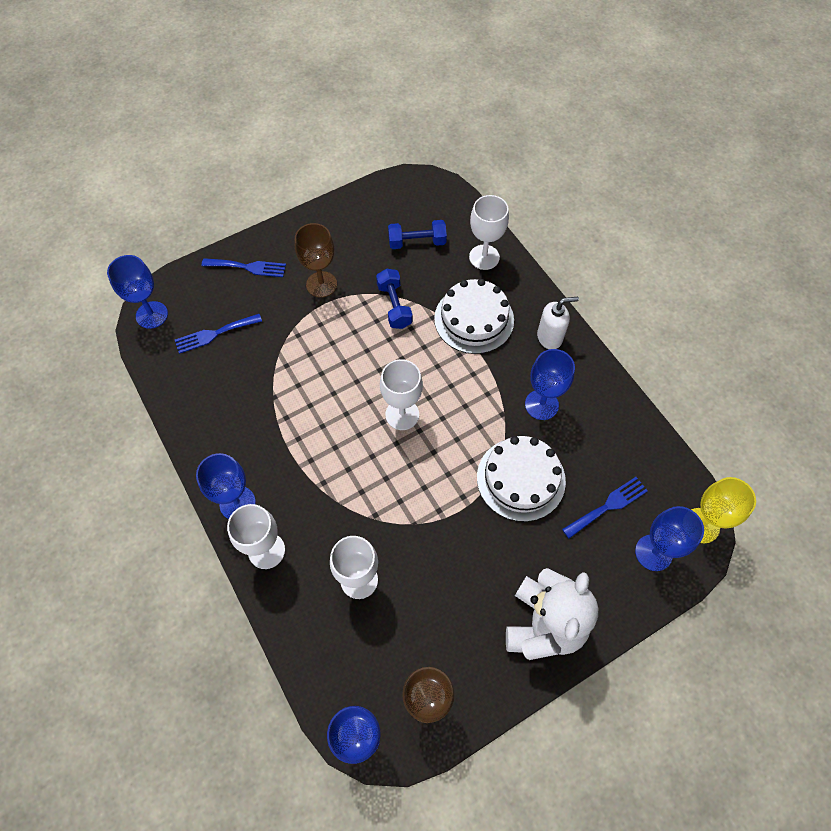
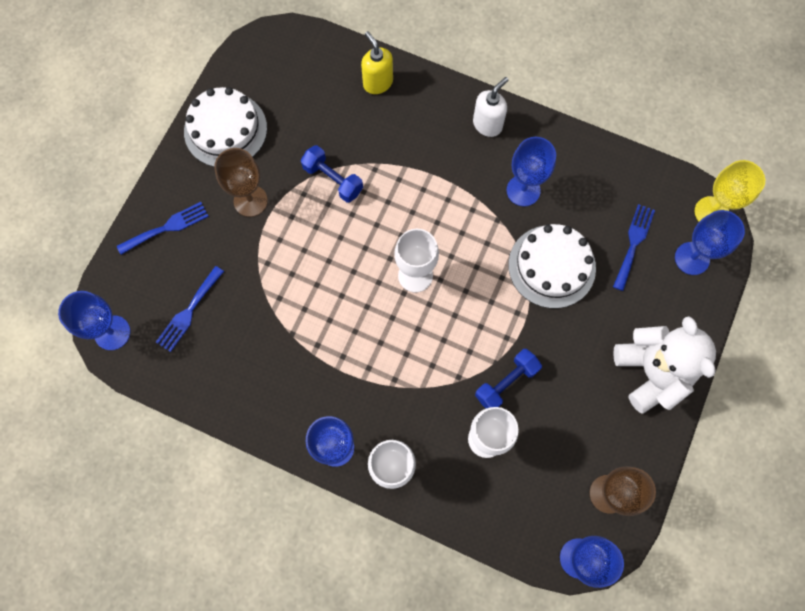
camera: 35 degrees left, 10 degrees up
(417, 242) = (306, 105): blue dumbbell -> blue dumbbell (506, 383)
(474, 319) = (412, 148): white cake -> white cake (225, 130)
(484, 257) = (377, 83): white goblet -> yellow soap dispenser

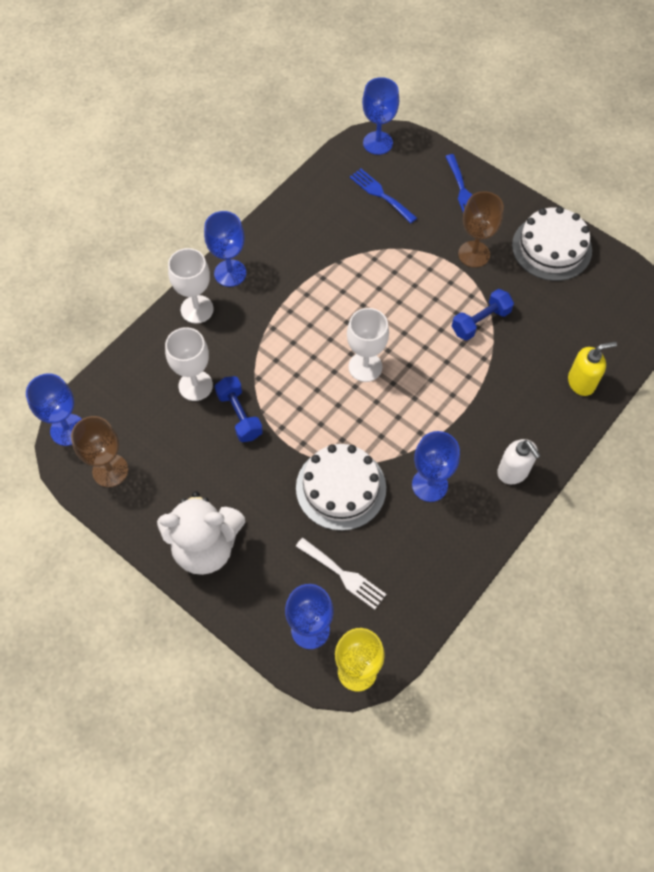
camera: 105 degrees right, 10 degrees down
(633, 243) = (343, 575): blue fork -> white fork

